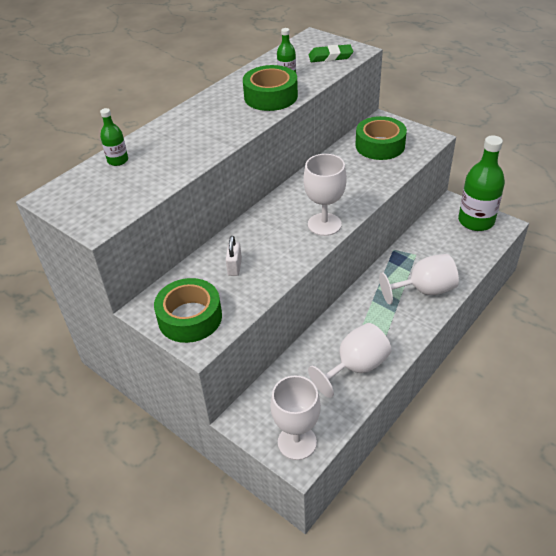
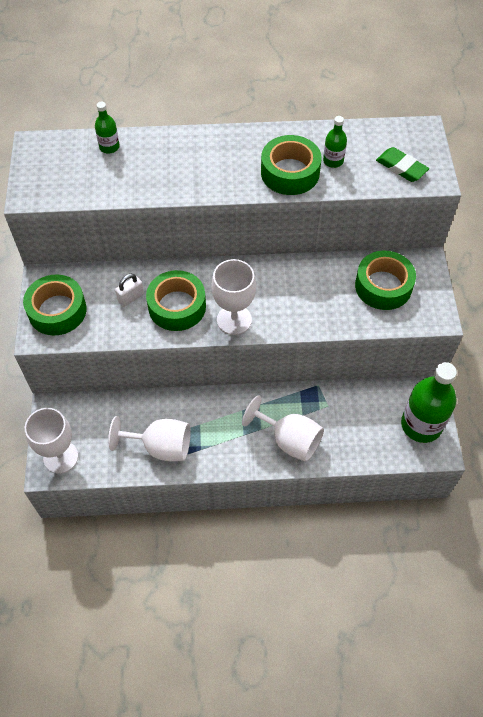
camera: 45 degrees right, 15 degrees up
(275, 246) = (177, 306): none -> green tape

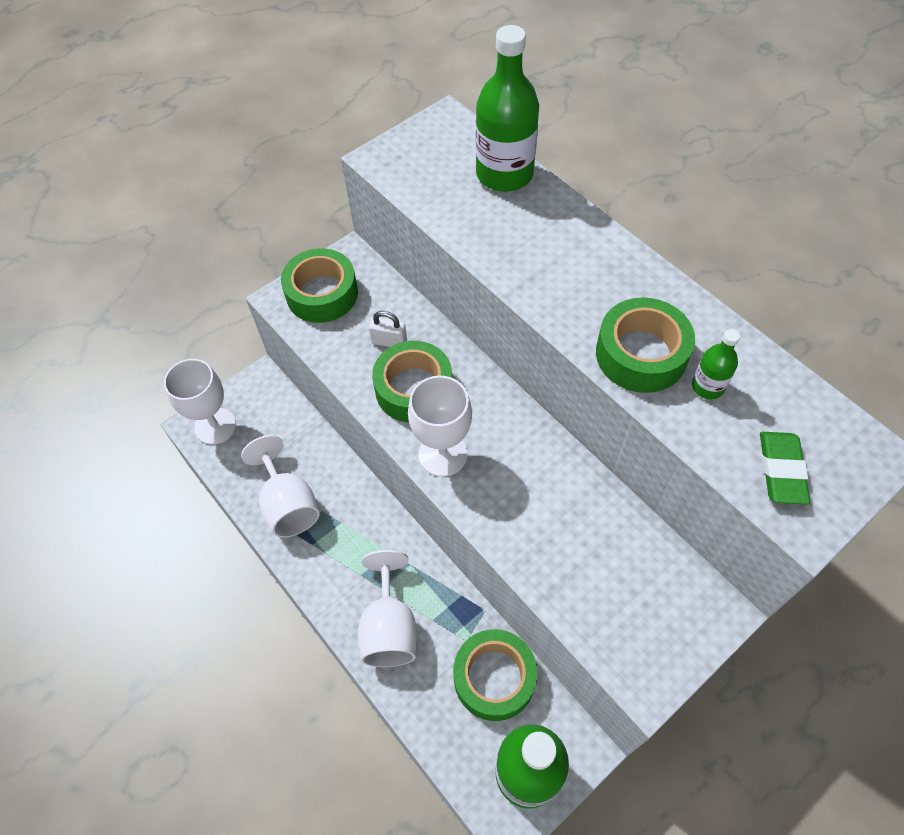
camera: 55 degrees right, 0 degrees up
(109, 147) = (504, 174): green bottle -> green bottle, size x2.09
(383, 286) = (634, 584): green tape -> green tape (494, 678)

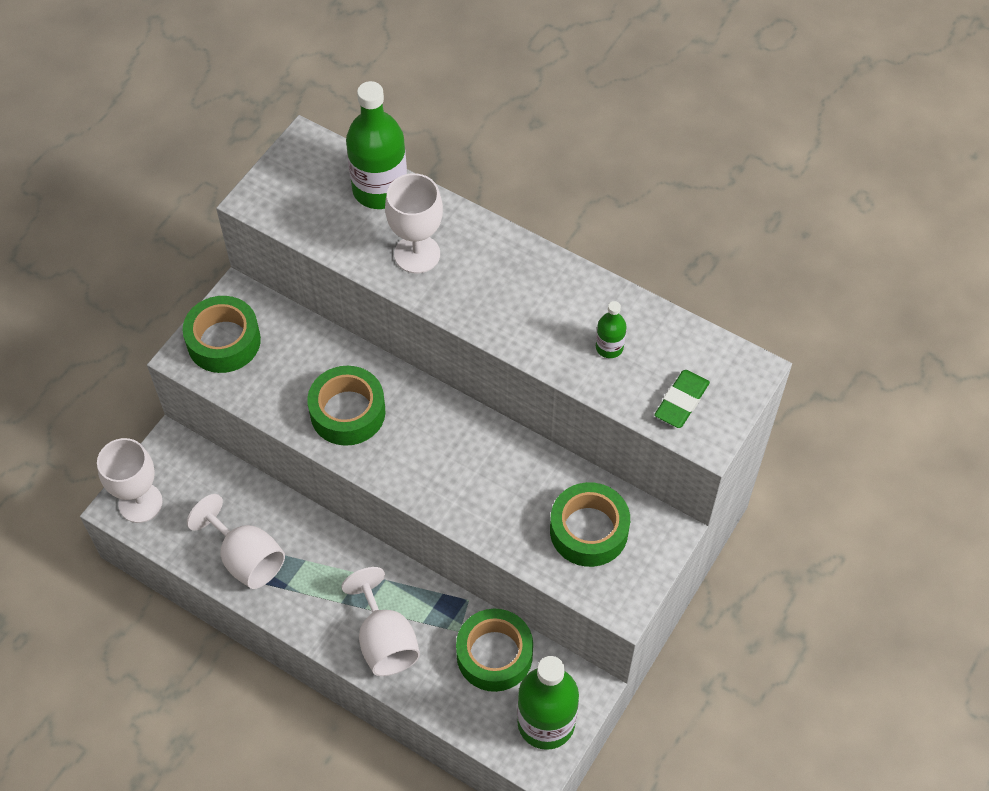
camera: 20 degrees left, 0 degrees up
(389, 341) = (308, 372): white padlock -> none
(442, 454) = (395, 465): white goblet -> white goblet (417, 254)
(641, 354) = (548, 333): green tape -> green tape (589, 530)
(781, 470) = (681, 401): green eraser -> green eraser turned 45 degrees clockwise

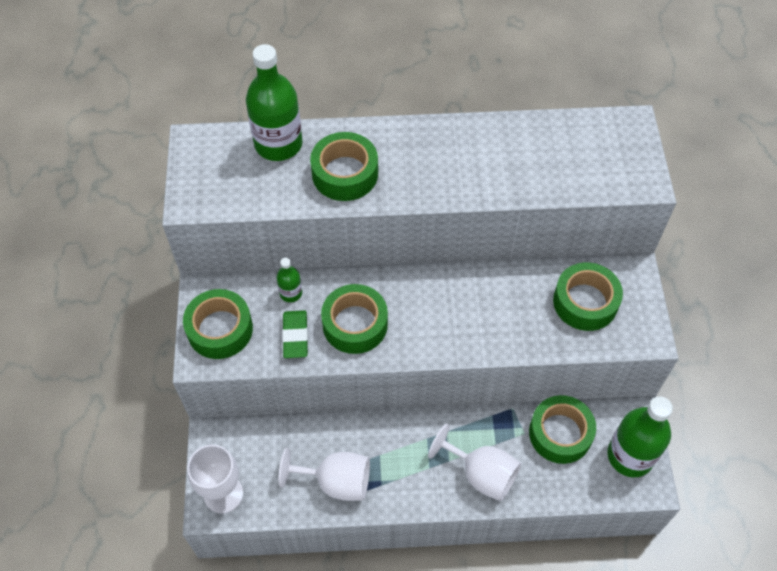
camera: 35 degrees left, 0 degrees up
(417, 254) = (345, 173): white goblet -> green tape
(609, 347) = (531, 161): green bottle -> green bottle (291, 293)
(681, 401) = (608, 169): green eraser -> green eraser (295, 336)

